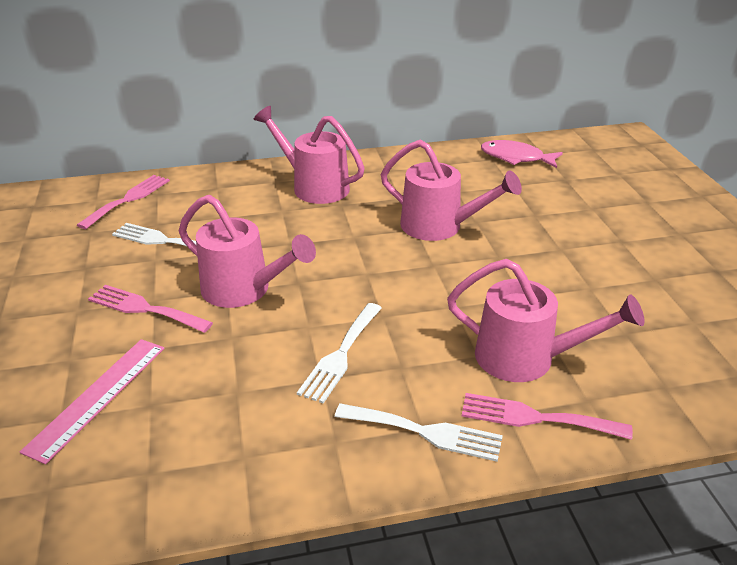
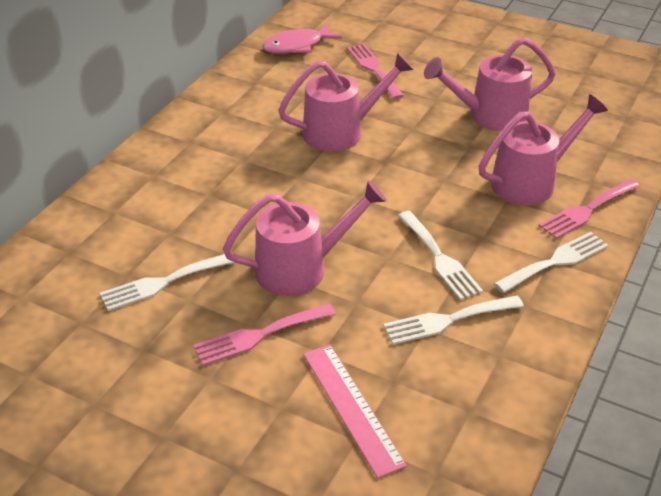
camera: 50 degrees left, 5 degrees up
(128, 199) = (52, 275): pink fork -> pink fork (373, 69)
(260, 399) = (447, 320): none -> white fork
(313, 186) = (193, 159): pink watering can -> pink watering can (489, 116)

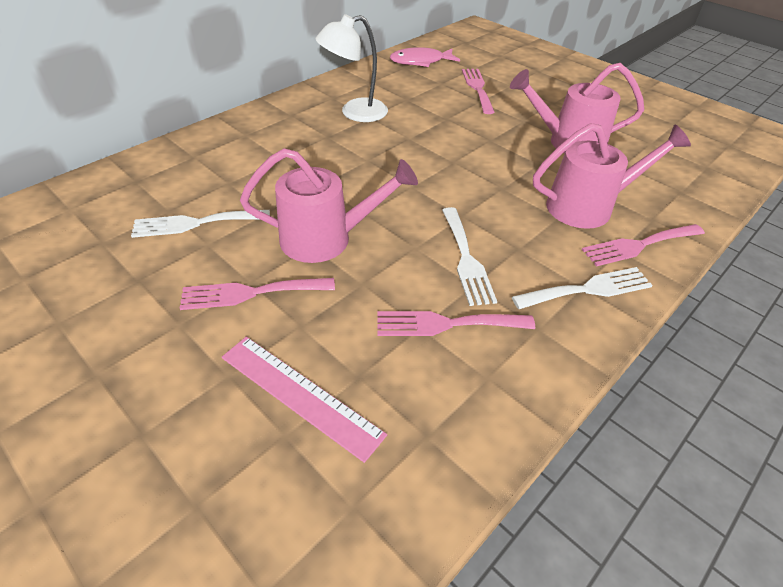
camera: 15 degrees right, 5 degrees up
(257, 125) = (355, 113): none -> white lamp
(342, 132) = (425, 131): pink watering can -> none
(351, 408) = (299, 395): pink ruler -> pink ruler turned 45 degrees counterclockwise
(447, 320) = (446, 324): white fork -> pink fork

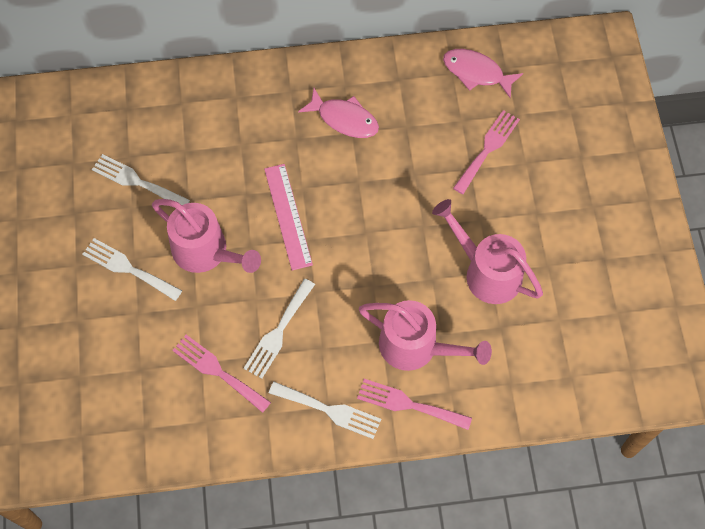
camera: 40 degrees right, 20 degrees up
(251, 293) = (128, 268): pink fork -> white fork
(299, 395) = (103, 359): pink ruler -> pink ruler (287, 216)
(355, 113) = (344, 119): white lamp -> pink fish

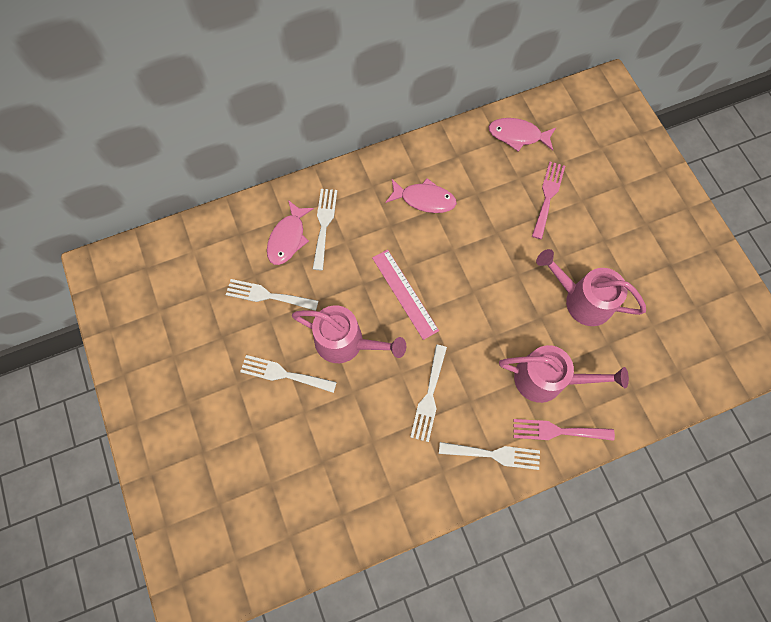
camera: 15 degrees left, 5 degrees up
(178, 126) = (288, 238): none -> pink fish
(217, 371) = (389, 445): pink fork -> none
(222, 120) = (324, 225): none -> white fork

